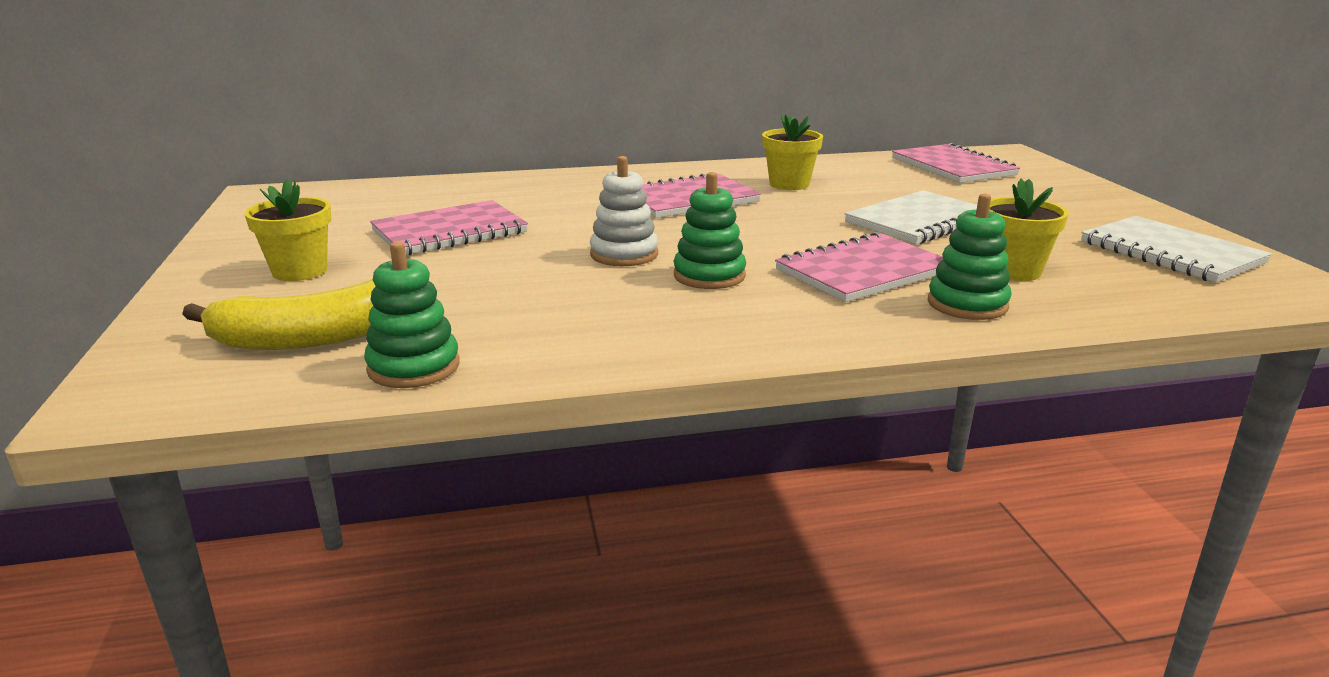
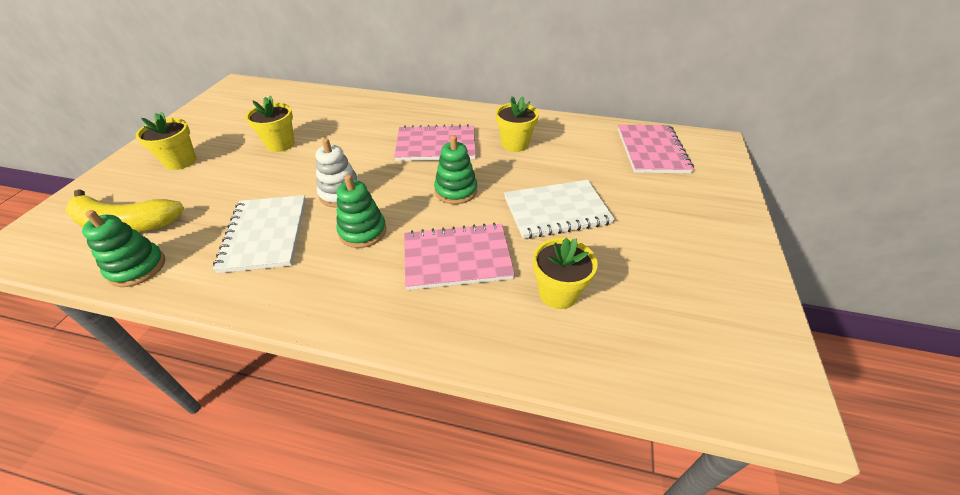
camera: 25 degrees right, 20 degrees up
(449, 232) = (280, 144): pink notebook -> yellow flower pot
(967, 304) = (483, 321): green stacking toy -> green stacking toy (456, 191)
(1170, 252) = (709, 311): white notebook -> white notebook (265, 234)

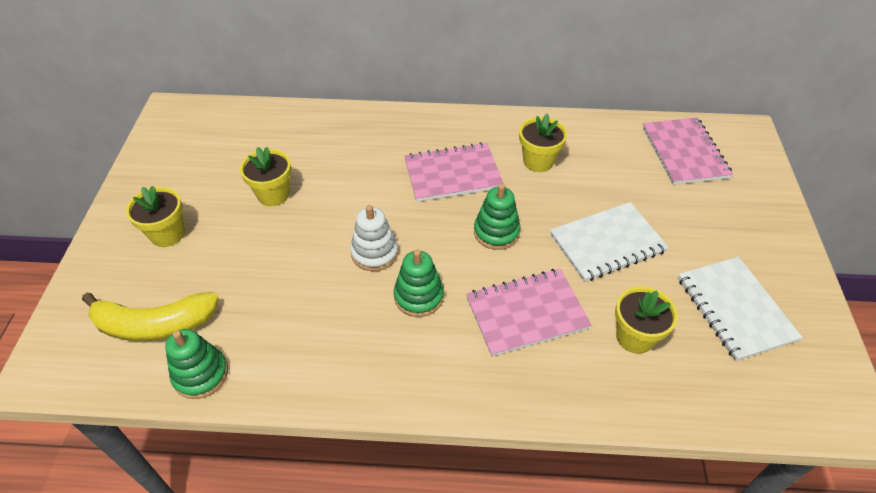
camera: 10 degrees left, 5 degrees up
(265, 234) = (317, 315): white notebook -> white notebook (735, 309)

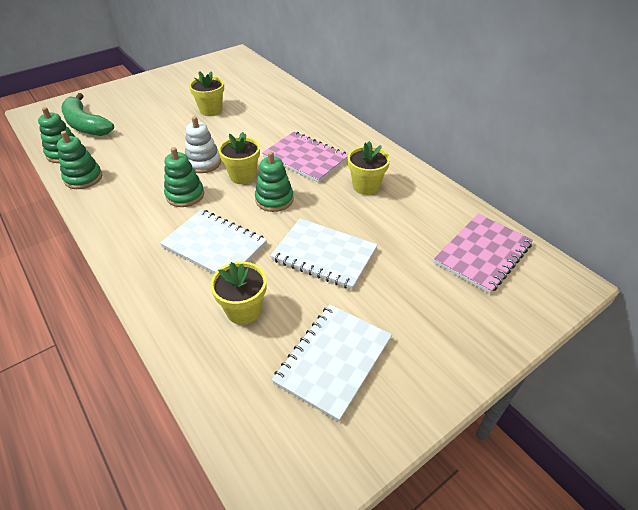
camera: 50 degrees right, 5 degrees down
(154, 325) = (85, 125): yellow banana -> green banana
(167, 234) = (148, 97): yellow flower pot -> yellow flower pot (243, 176)
(284, 376) = (83, 178): none -> green stacking toy
(526, 313) = (214, 246): pink notebook -> white notebook

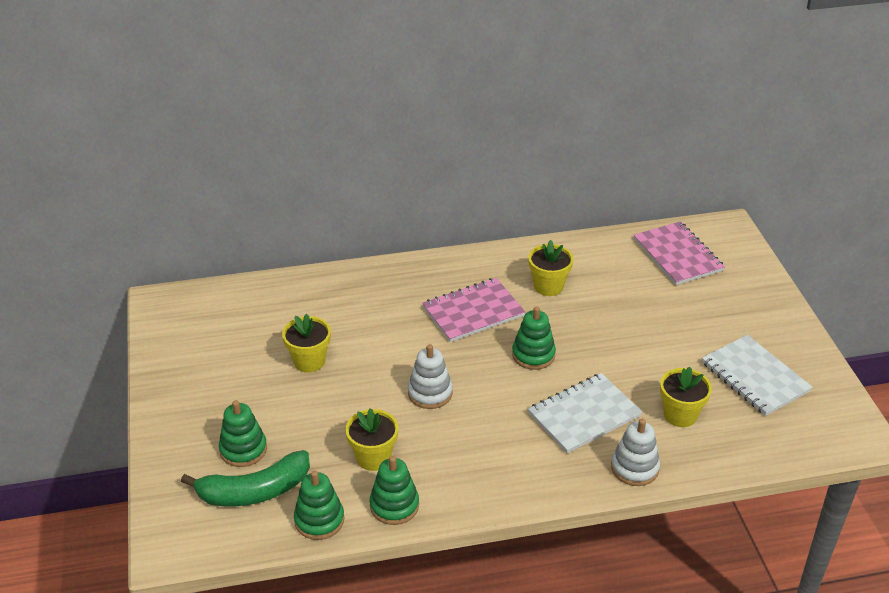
camera: 65 degrees left, 5 degrees down
(158, 294) = (634, 468): none -> white stacking toy
(185, 195) = (485, 420): green stacking toy -> green stacking toy (243, 449)
(243, 176) = (476, 367): yellow flower pot -> yellow flower pot (373, 457)
(324, 255) = (633, 345): white notebook -> none

